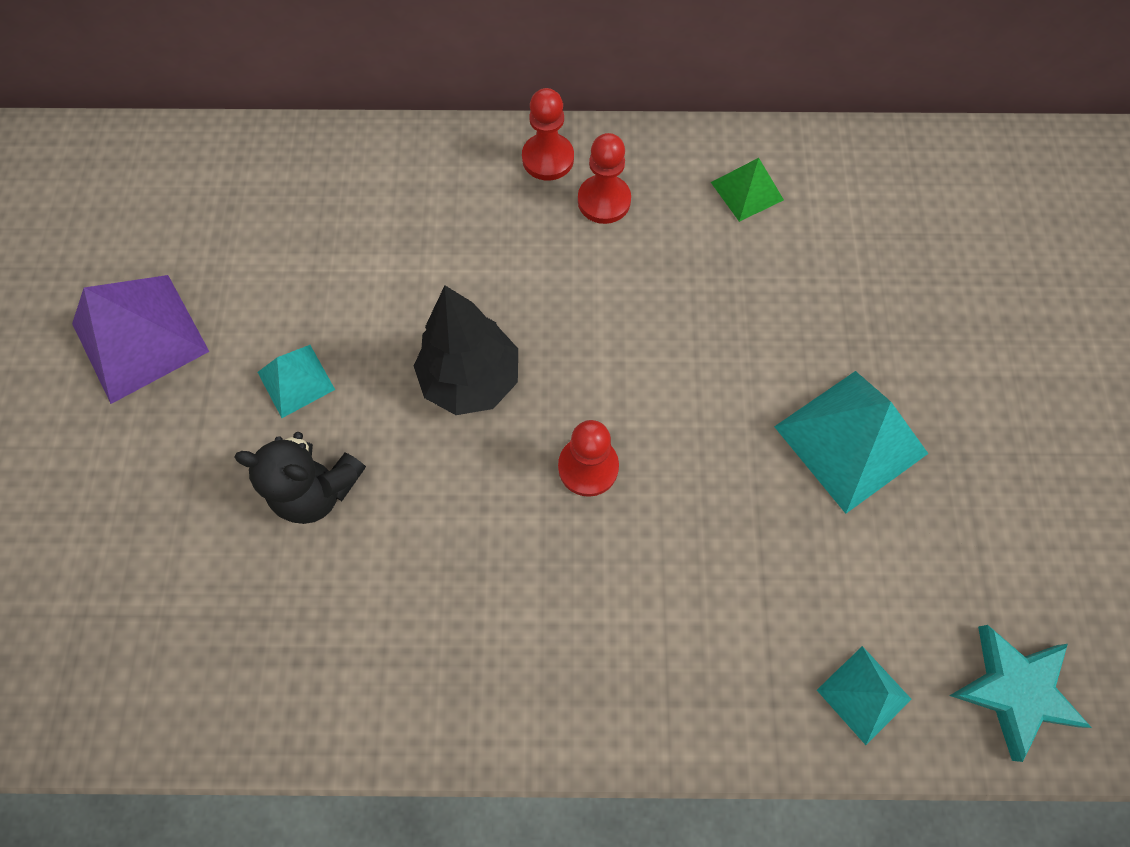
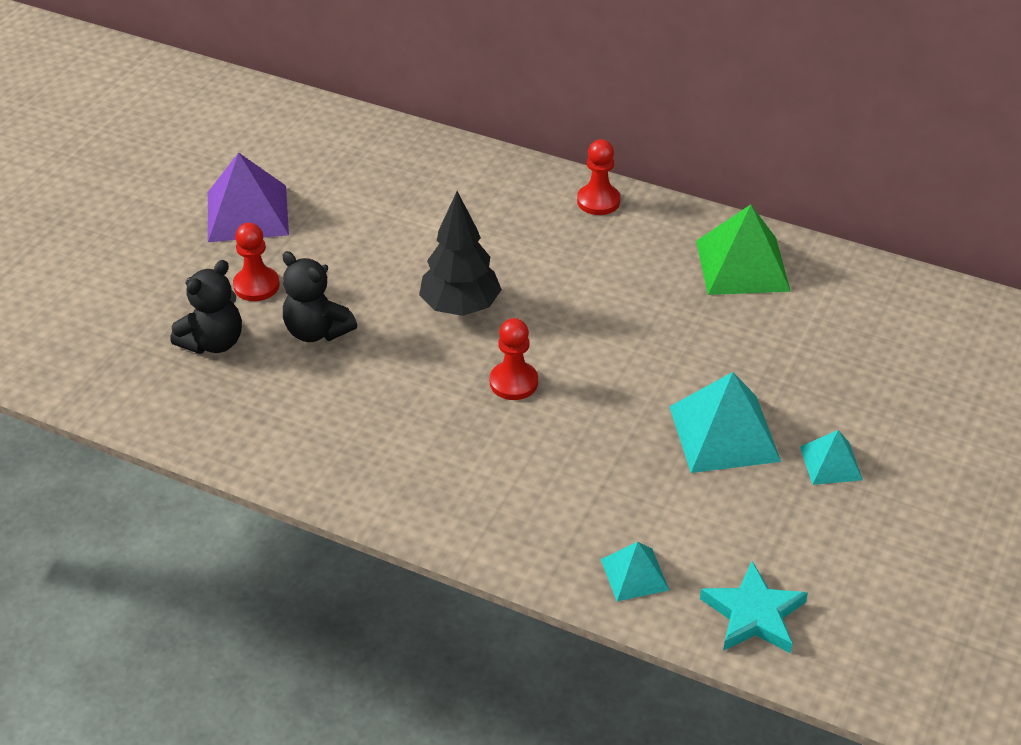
camera: 25 degrees right, 25 degrees down
(195, 563) = (213, 342): none -> black teddy bear
(296, 380) = (337, 269): turquoise pyramid -> turquoise pyramid (831, 463)
(604, 201) = (625, 238): red pawn -> red pawn (256, 285)
(747, 191) = (742, 265): green pyramid -> green pyramid, size x1.81

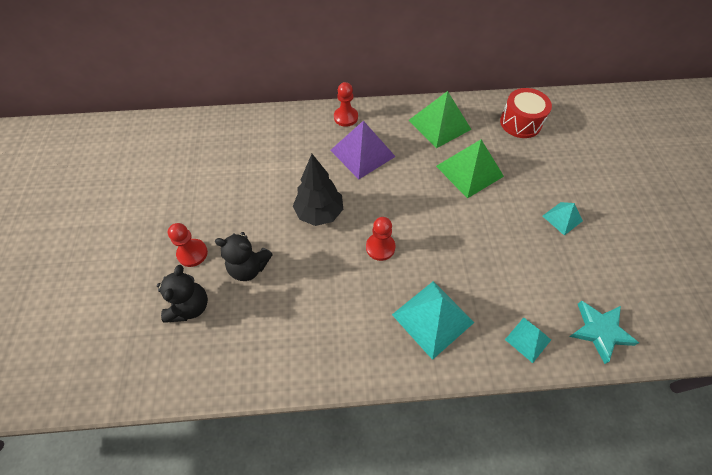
camera: 30 degrees left, 15 degrees up
(247, 213) = (156, 206): purple pyramid -> purple pyramid (362, 153)
(724, 433) = (503, 226): turquoise pyramid -> turquoise pyramid (432, 318)
(735, 344) = (469, 171): none -> green pyramid
(886, 313) = (520, 122): none -> red drum

